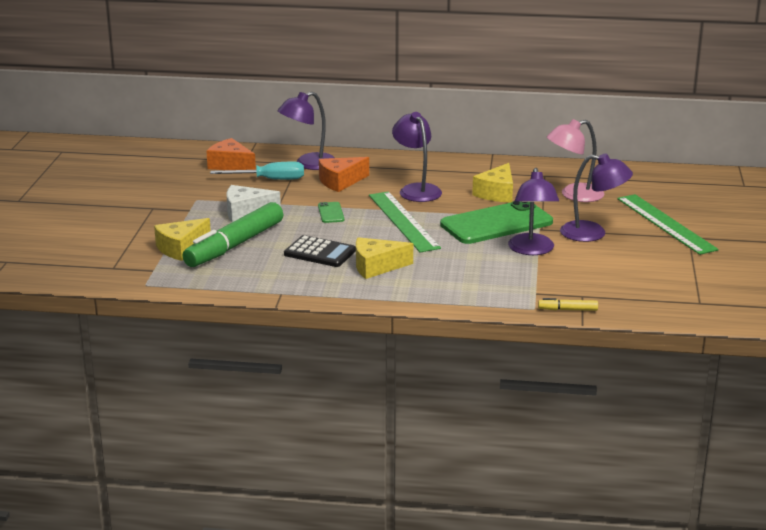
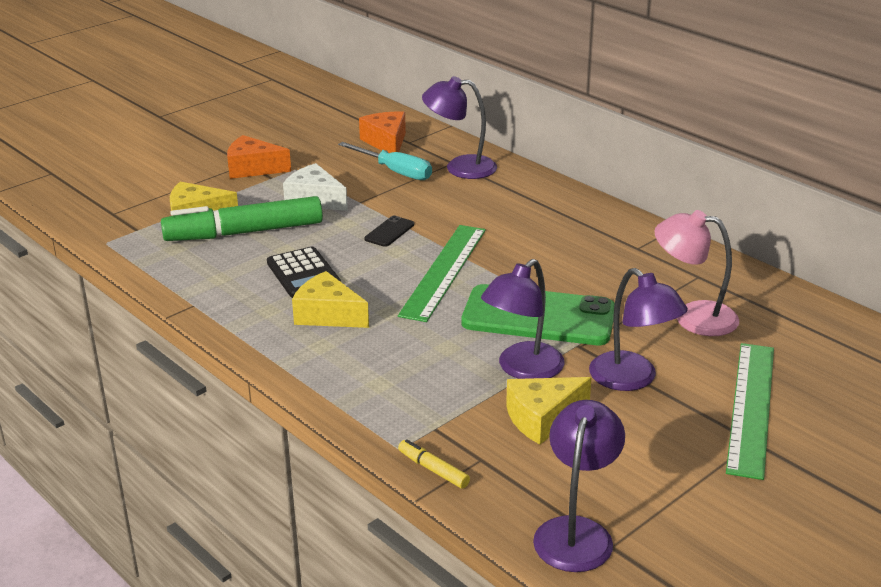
camera: 40 degrees right, 5 degrees up
(331, 213) = (389, 232): green phone -> black phone
(340, 182) = (458, 199): orange cheese -> orange cheese (253, 168)
(416, 190) = (520, 238): purple lamp -> purple lamp (576, 532)
(497, 193) = (602, 278): yellow cheese -> yellow cheese (542, 418)

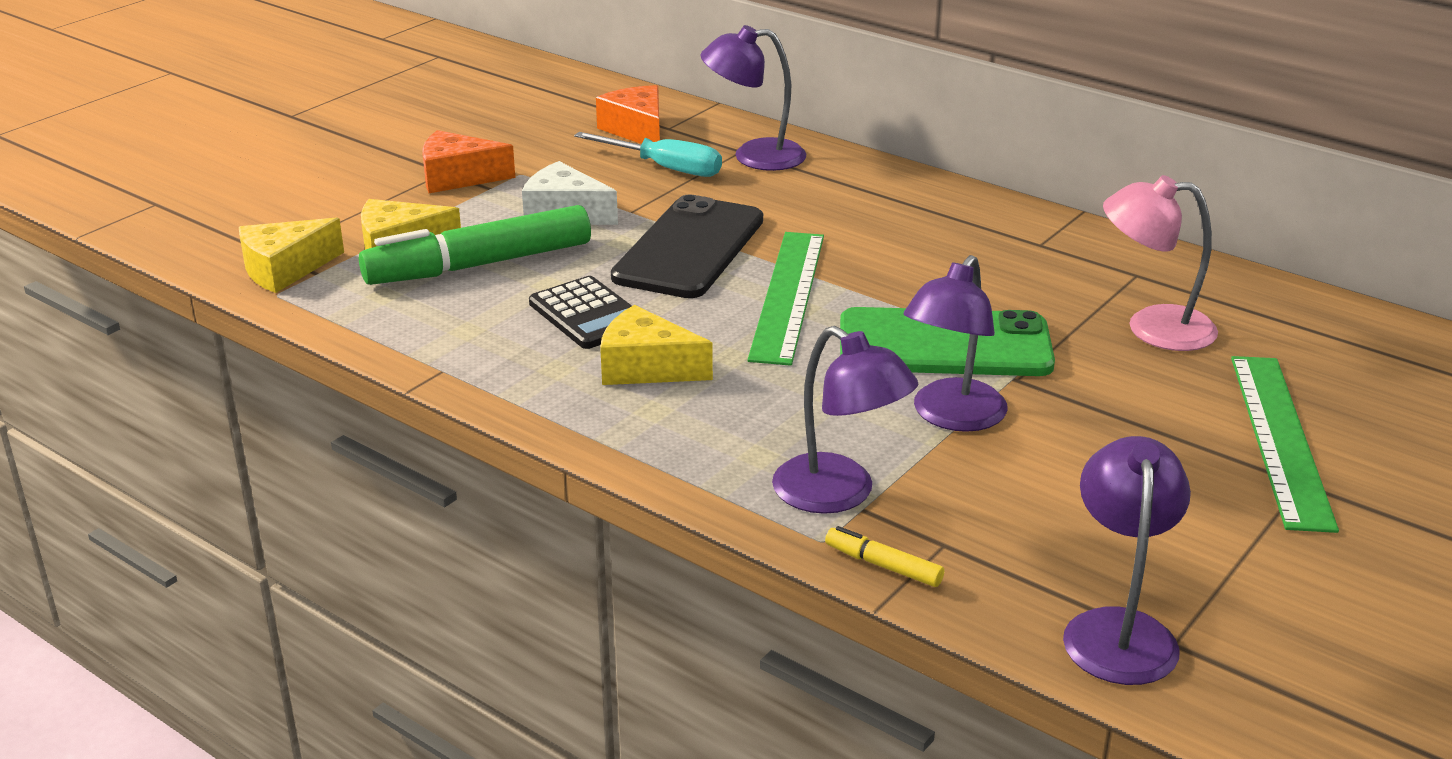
camera: 10 degrees left, 0 degrees up
(389, 232) = (689, 248): black phone -> black phone, size x2.41
(542, 418) = (1007, 480): yellow cheese -> yellow cheese (285, 269)
(632, 379) = (1107, 417): purple lamp -> purple lamp (839, 494)

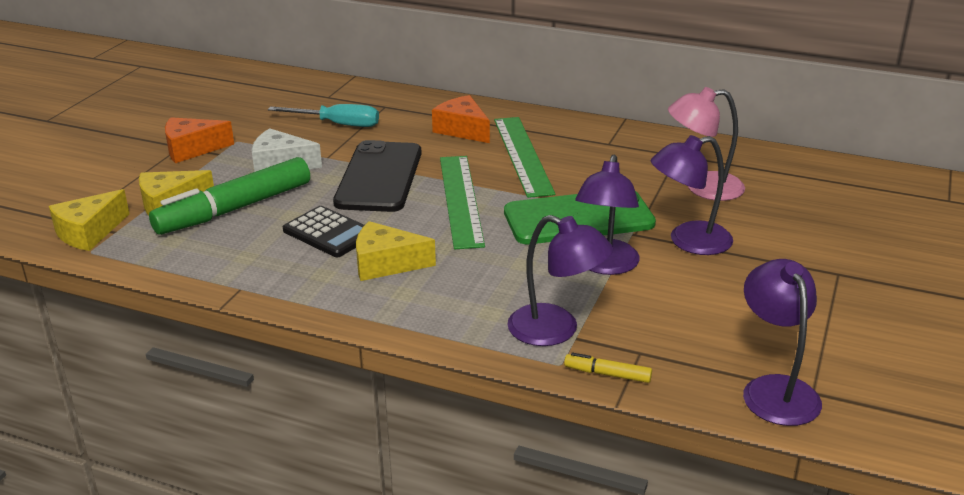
camera: 15 degrees left, 0 degrees up
(637, 130) = (306, 101): orange cheese -> orange cheese (462, 130)
(754, 156) = (395, 109): purple lamp -> purple lamp (688, 241)
(1280, 439) = (812, 247): green ruler -> green ruler (522, 155)

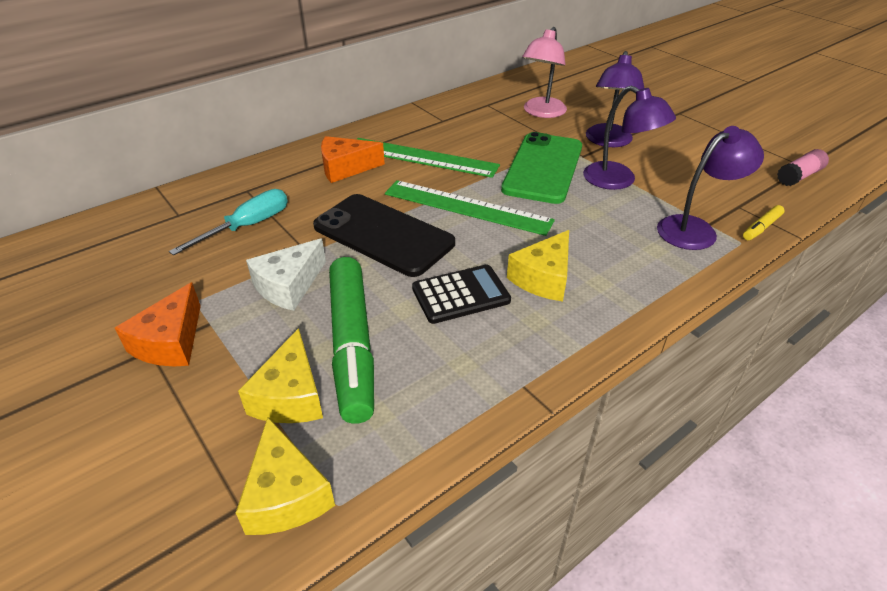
camera: 60 degrees left, 10 degrees up
(775, 389) = (799, 176): purple lamp -> pink glue stick

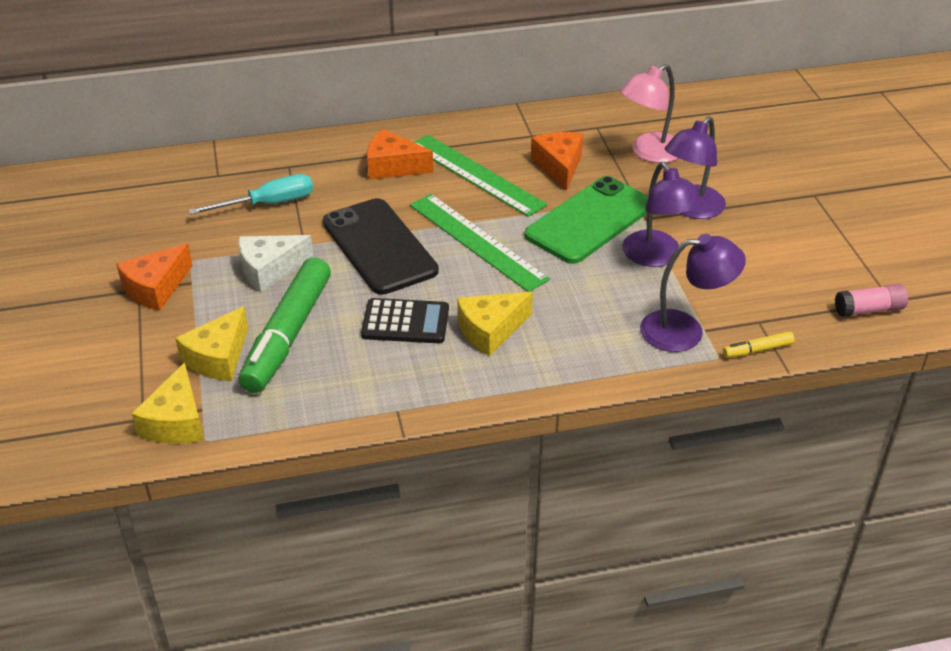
camera: 25 degrees right, 0 degrees up
(483, 136) = (559, 166): none -> orange cheese

